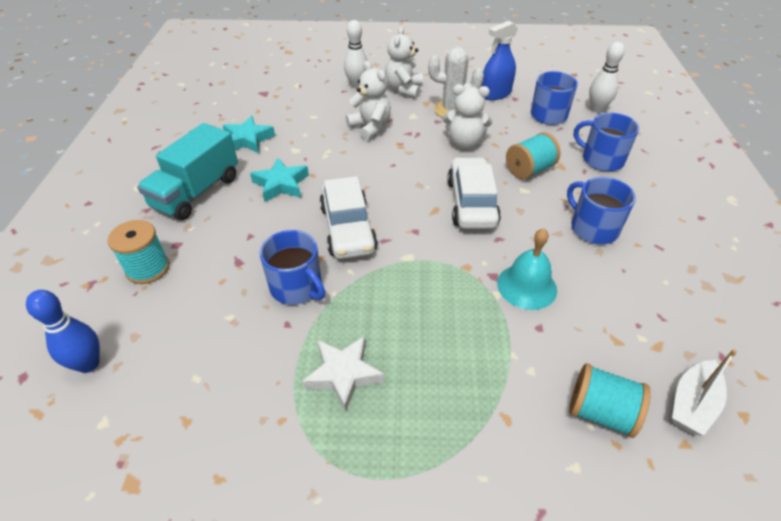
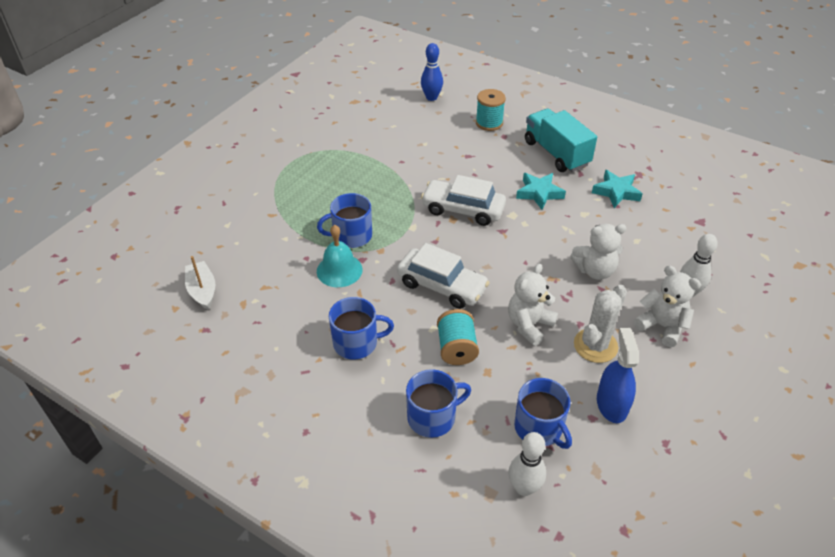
camera: 120 degrees right, 0 degrees up
(297, 287) = (426, 172): blue mug -> blue mug (351, 236)
(343, 374) = (350, 170): white star -> none
(600, 412) = (238, 250): turquoise spool -> none

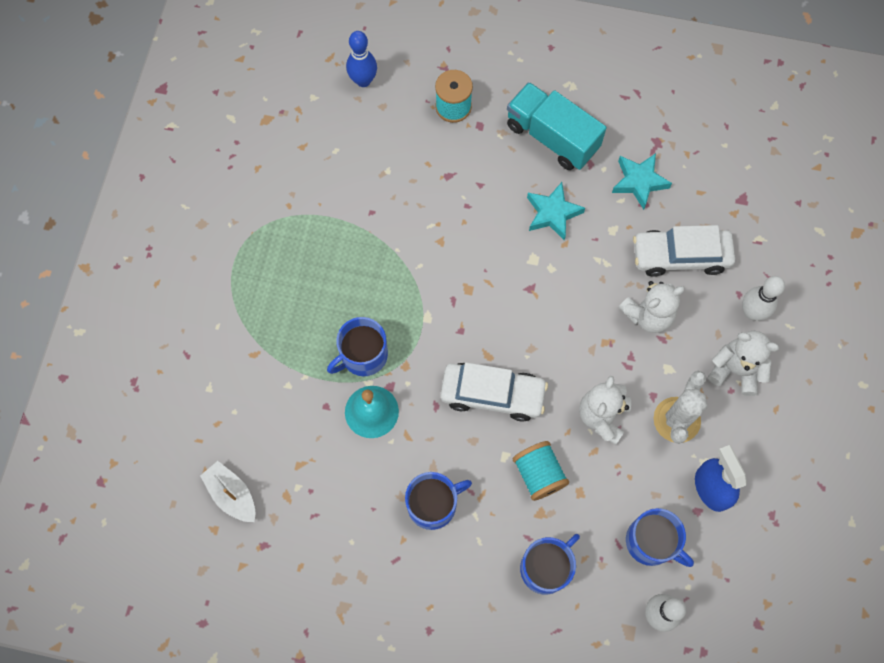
camera: 20 degrees left, 25 degrees up
(463, 209) = (474, 269): white car -> white car (680, 256)

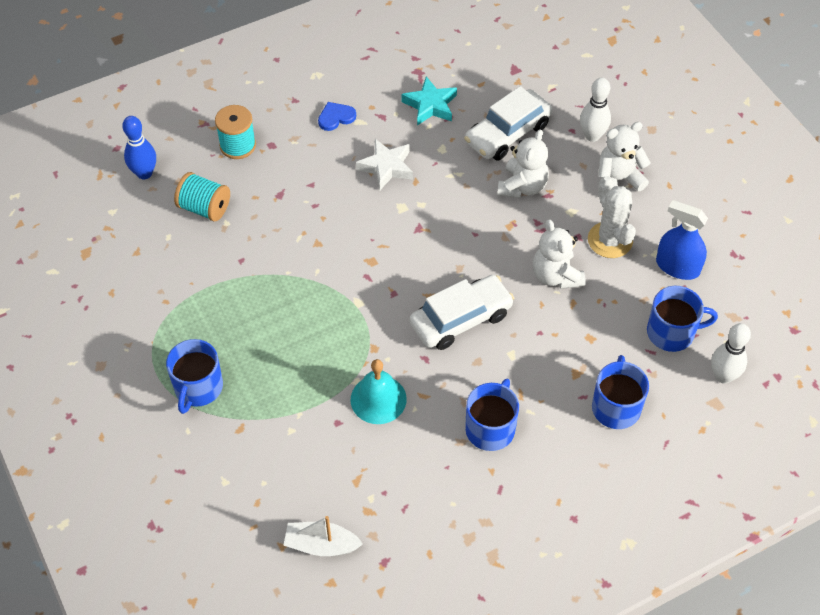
camera: 40 degrees left, 15 degrees down
(363, 355) = (332, 365): blue mug -> blue mug (198, 388)
(539, 474) = (548, 348): turquoise spool -> turquoise spool (204, 208)
(552, 137) = (336, 117): turquoise truck -> blue heart
(552, 213) = (386, 167): turquoise star -> white star

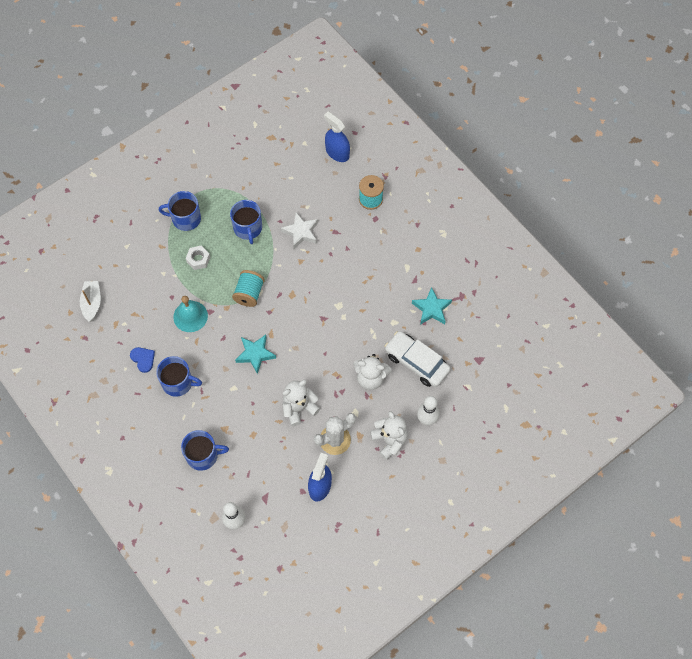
camera: 80 degrees right, 10 degrees up
(144, 173) = (337, 152): blue bowling pin -> blue spray bottle
(204, 208) = (316, 192): turquoise spool -> turquoise spool (249, 293)
(279, 377) = (198, 259): none -> white nut
(336, 117) = (407, 252): blue heart -> blue heart (143, 359)
(386, 167) = (370, 290): white star -> white star (301, 232)
(461, 319) = (255, 354): white car -> turquoise star
(672, 332) = (265, 486): blue mug -> blue mug (248, 228)

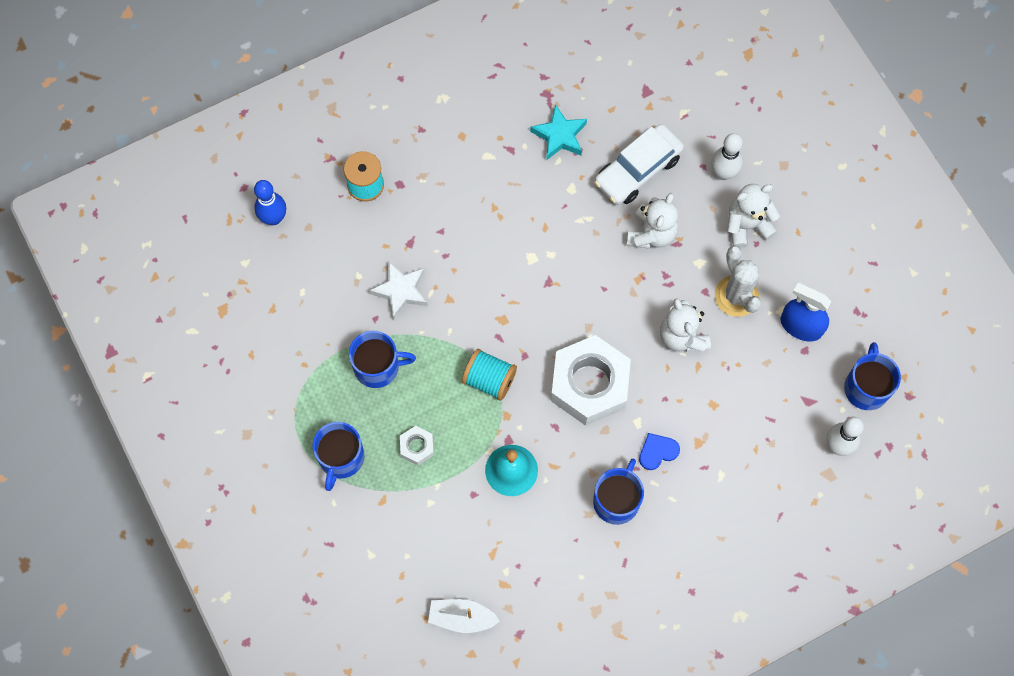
camera: 80 degrees left, 5 degrees up
(143, 359) = (570, 548): blue heart -> blue heart (657, 451)
(203, 455) = (735, 478): blue mug -> blue mug (866, 387)
(255, 354) = (589, 384): turquoise star -> white nut
(337, 152) = (274, 218): blue spray bottle -> blue bowling pin

